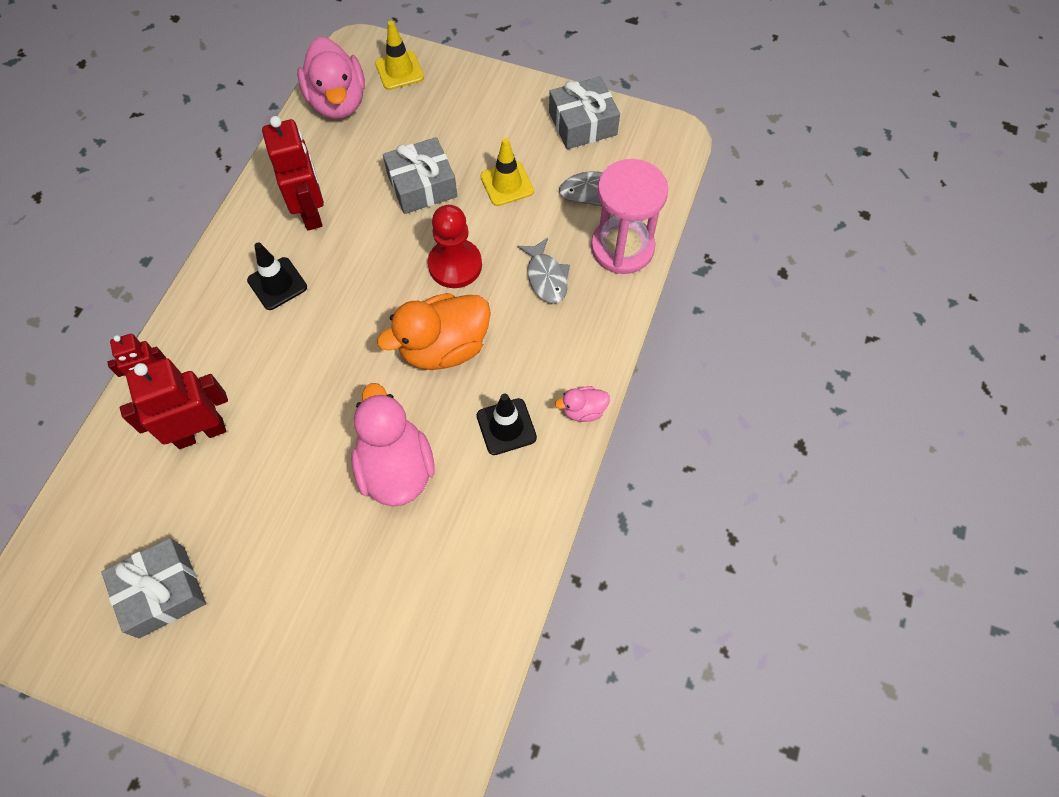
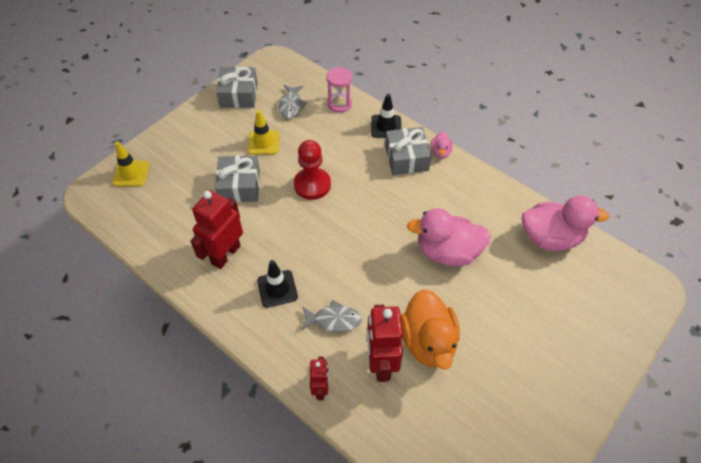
camera: 70 degrees left, 10 degrees down
(162, 592) = (498, 411): grey gift -> grey gift (406, 158)
(311, 212) = (225, 254): red robot -> red robot turned 60 degrees counterclockwise
(338, 102) = (135, 216): pink duck -> pink duck (550, 238)
(444, 347) = (371, 206): orange duck -> orange duck (428, 342)
(506, 427) = (438, 190): black traffic cone -> black traffic cone (386, 126)
(546, 277) = (343, 143): grey fish -> grey fish (334, 320)
(622, 248) = (339, 104): pink hourglass -> pink hourglass, size x0.61

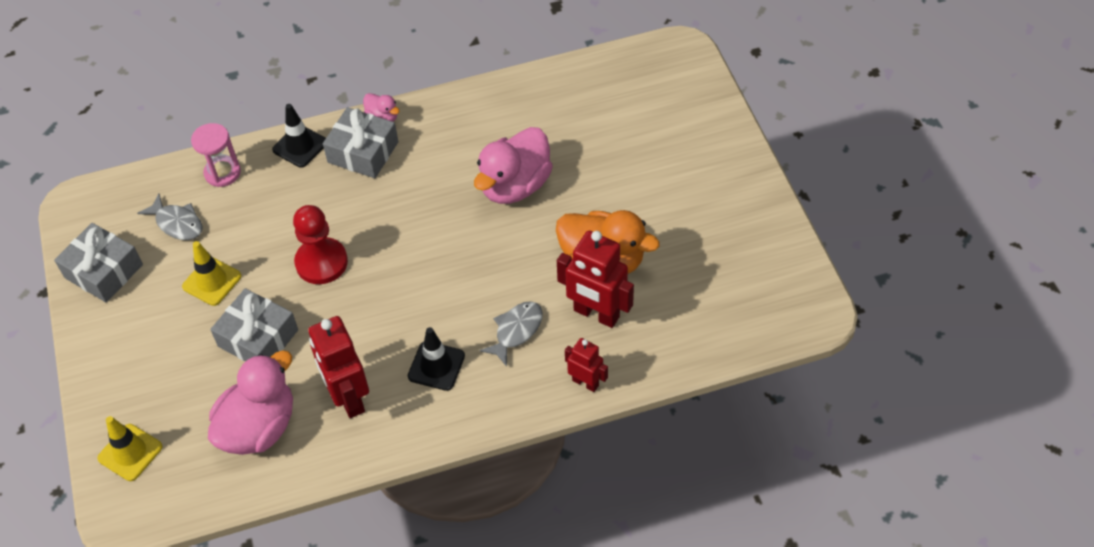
camera: 55 degrees left, 0 degrees up
(550, 238) = (567, 91): pink duck -> pink duck (259, 427)

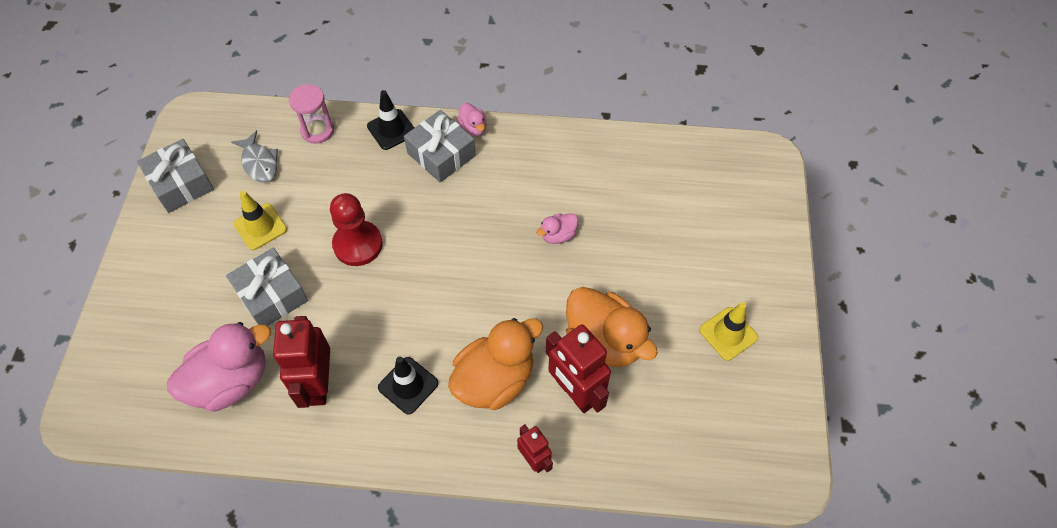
camera: 20 degrees right, 5 degrees up
(130, 452) = (117, 360): yellow traffic cone -> yellow traffic cone (728, 334)
(515, 186) = (558, 235): pink duck -> pink duck, size x0.47
(516, 331) = (494, 380): grey fish -> orange duck

